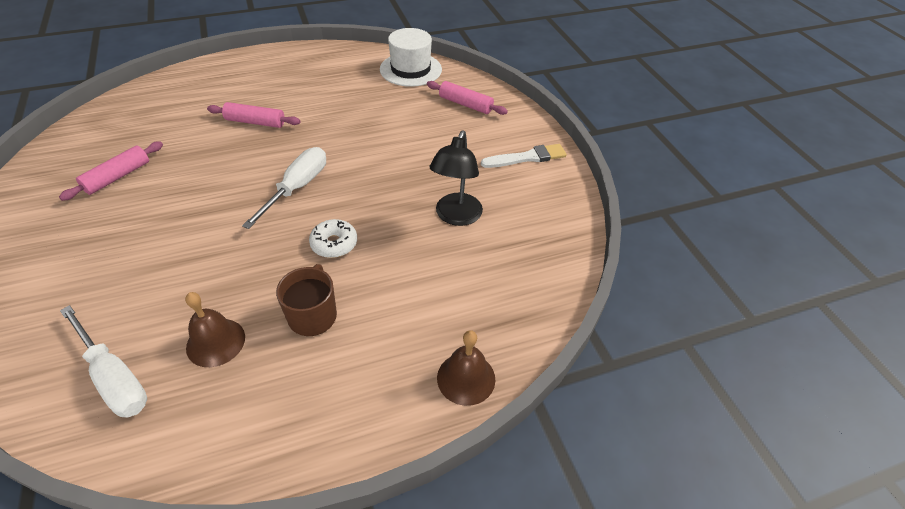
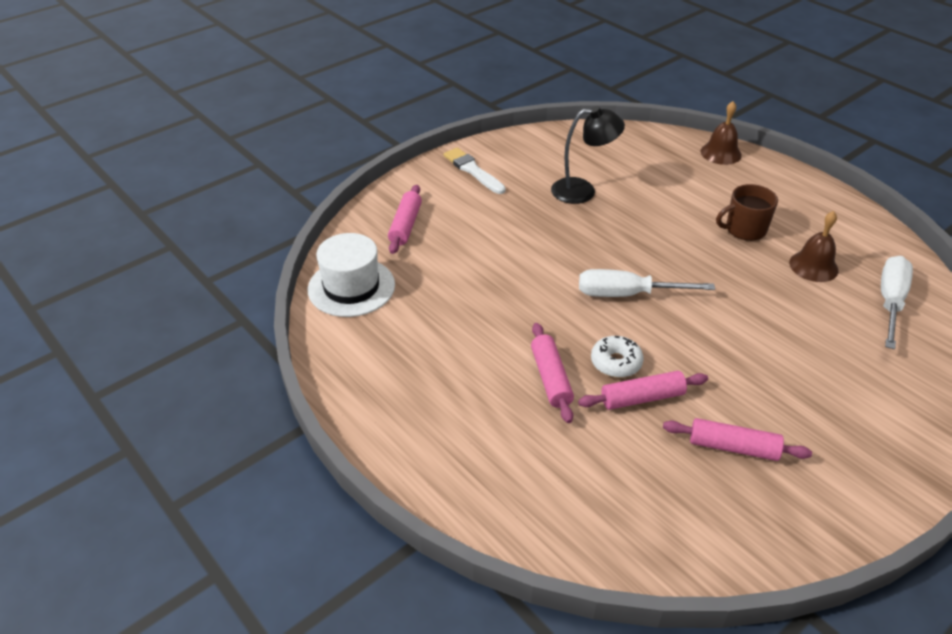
camera: 110 degrees left, 5 degrees down
(198, 154) = (642, 398): none -> pink rolling pin
(334, 244) = (671, 244): white donut -> white donut (616, 362)

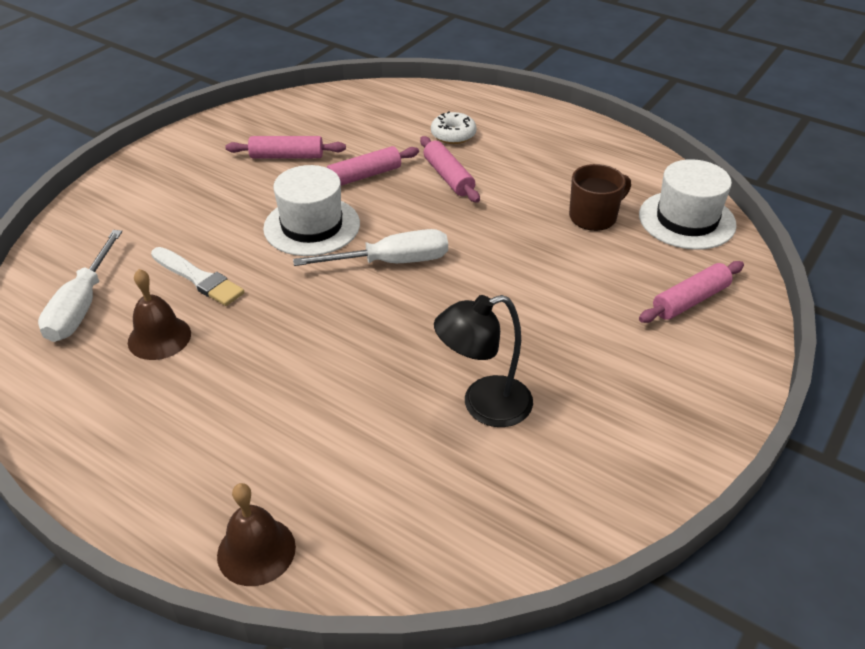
camera: 165 degrees right, 0 degrees up
(405, 225) = (690, 300): pink rolling pin -> pink rolling pin turned 60 degrees clockwise
(473, 170) = (667, 412): white brush -> white brush (198, 278)
(616, 362) = (392, 198): white donut -> white donut (453, 135)
(699, 344) = (312, 226): none -> white hat
(744, 229) = (240, 380): brown mug -> brown mug (594, 216)

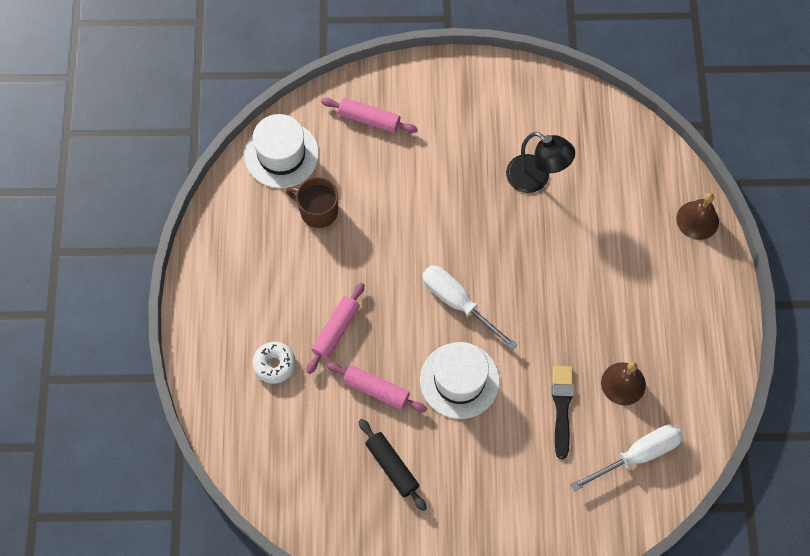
camera: 125 degrees left, 25 degrees up
(198, 278) = (562, 407): white brush -> black brush
(287, 156) = (392, 466): pink rolling pin -> black rolling pin

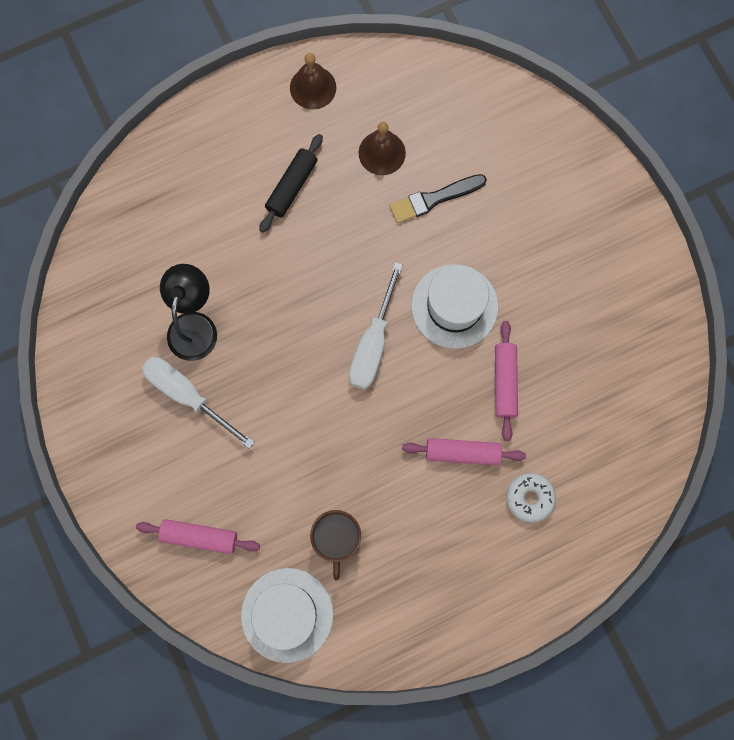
camera: 115 degrees left, 10 degrees up
(369, 119) = (199, 536): pink rolling pin -> pink rolling pin turned 75 degrees counterclockwise
(392, 466) = (573, 331): black rolling pin -> black rolling pin (292, 187)
(638, 455) = (447, 113): white screwdriver -> white screwdriver (187, 395)
(697, 220) = (171, 148): brown bell -> brown bell (313, 87)

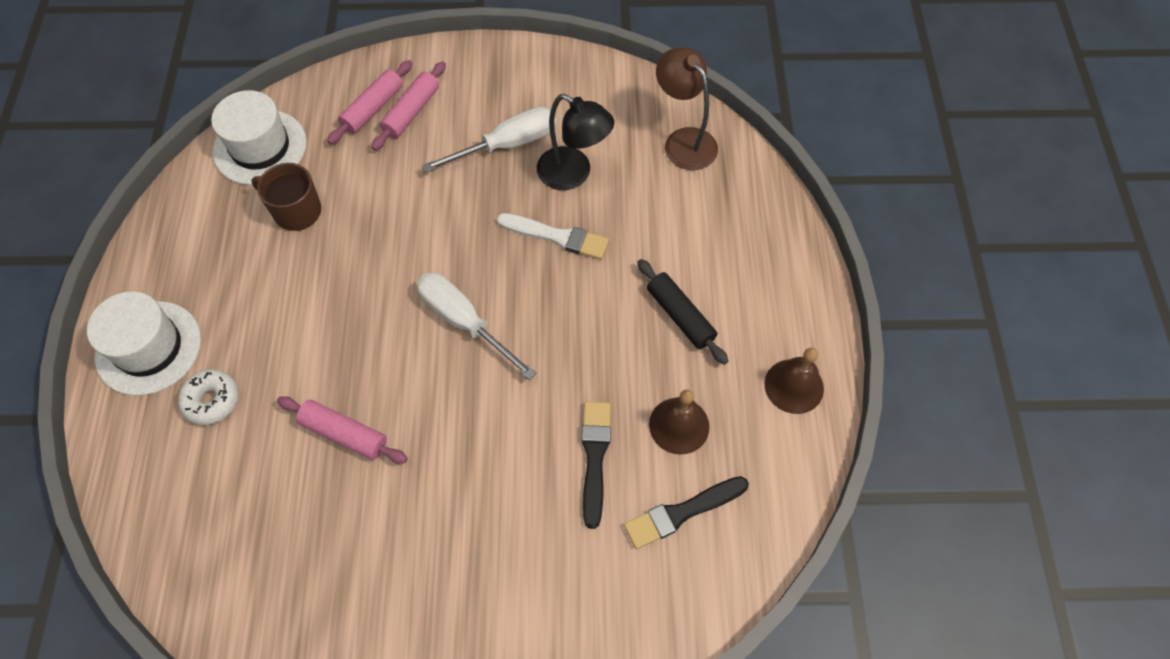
camera: 115 degrees right, 15 degrees down
(118, 250) = (684, 141): none -> brown lamp
(262, 309) = (557, 237): none -> white brush
(444, 126) = (682, 512): none -> black brush
(454, 306) = (458, 421): white hat -> white hat (149, 348)
(462, 452) = (300, 357): pink rolling pin -> pink rolling pin (411, 112)

